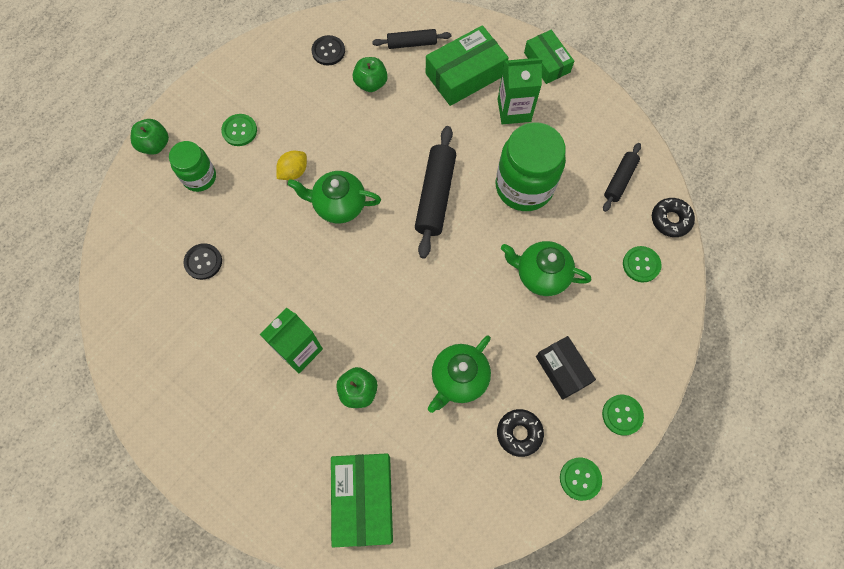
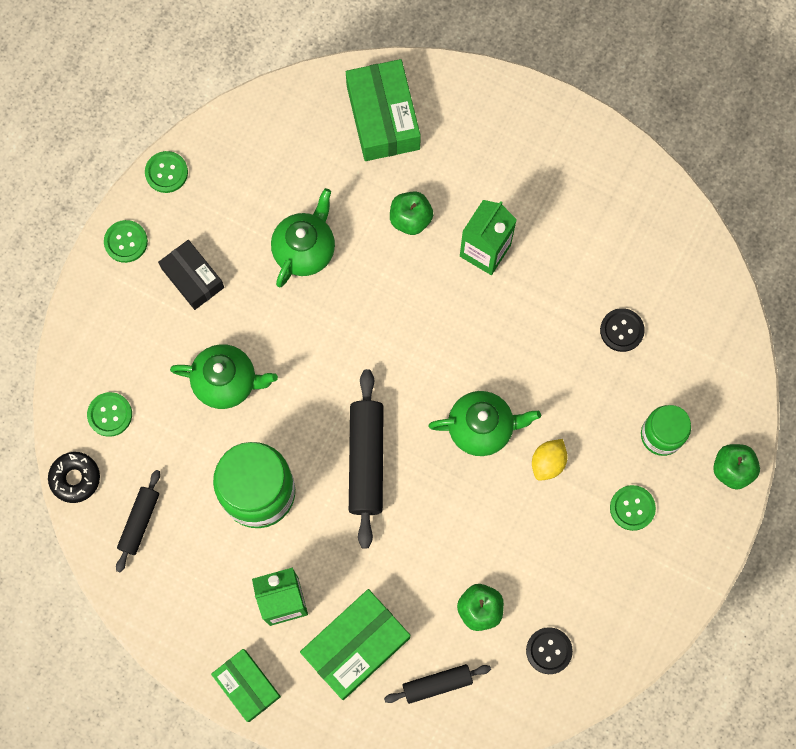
camera: 170 degrees right, 5 degrees up
(519, 433) = (233, 205): black donut -> none

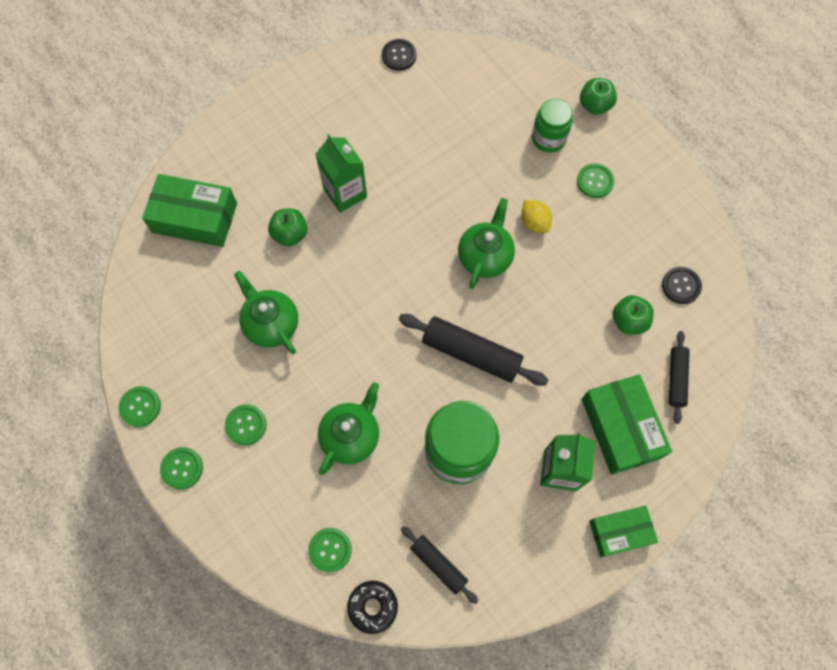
camera: 65 degrees left, 5 degrees down
(193, 278) = (246, 425): black box -> green button
(621, 330) = (456, 129): black button -> black button (399, 55)

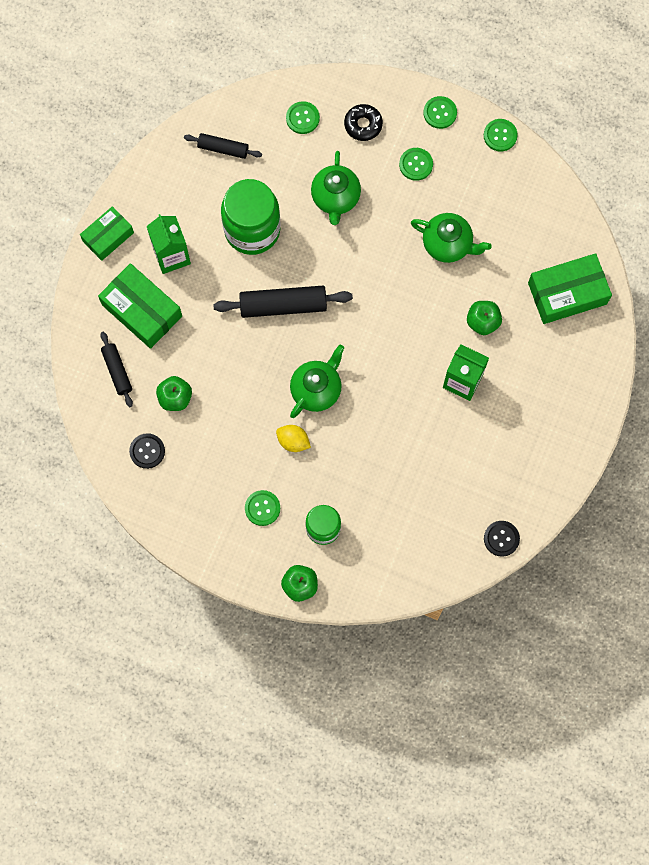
camera: 150 degrees right, 5 degrees up
(373, 607) = (252, 100): black donut -> black donut (363, 125)
(485, 257) = (316, 389): green teapot -> green teapot turned 135 degrees counterclockwise

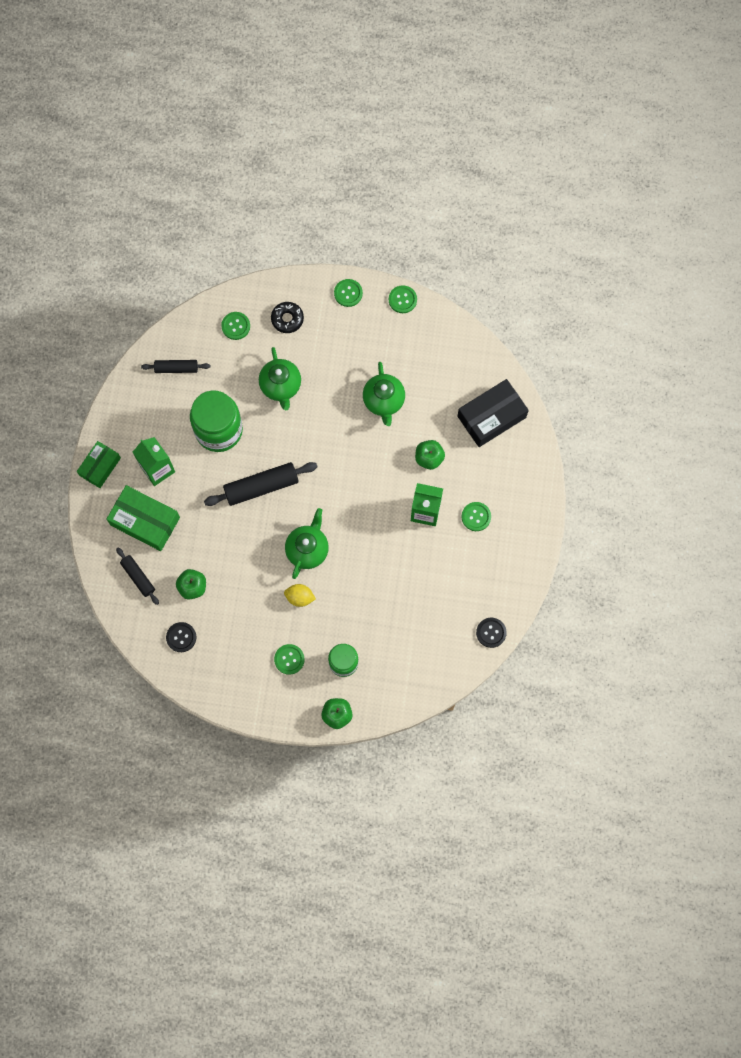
camera: 15 degrees left, 0 degrees up
(416, 164) = (339, 341): green button -> green button (476, 517)
(448, 244) = (384, 401): green teapot -> green teapot turned 75 degrees clockwise
(567, 293) = (491, 417): green box -> black box

